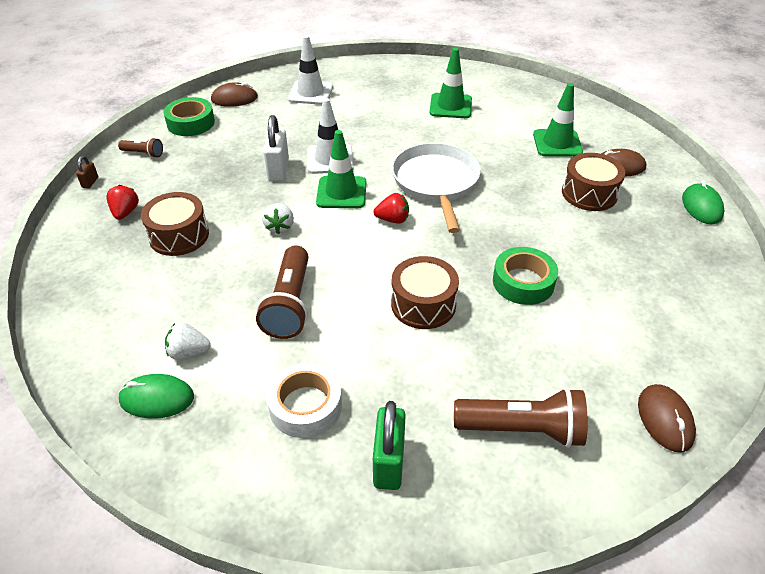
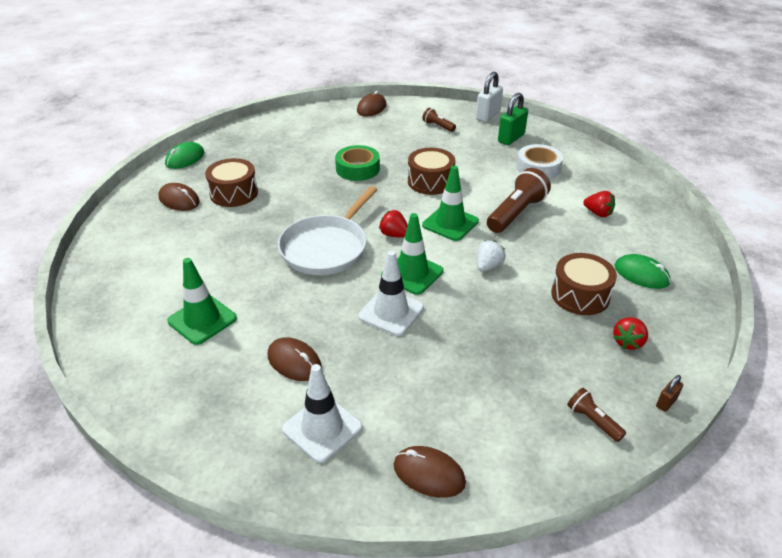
camera: 145 degrees left, 5 degrees down
(157, 399) = (625, 199): green mouse -> green mouse (641, 274)
(188, 352) = (598, 213): white strawberry -> red strawberry
(191, 123) = (513, 451): green tape -> none
(278, 170) = (450, 323): white padlock -> white padlock (488, 116)
(362, 110) = (294, 362): none -> brown mouse
(522, 429) = (438, 126): brown flashlight -> brown flashlight, size x0.52
(557, 143) = (184, 236): green traffic cone -> green traffic cone (450, 223)

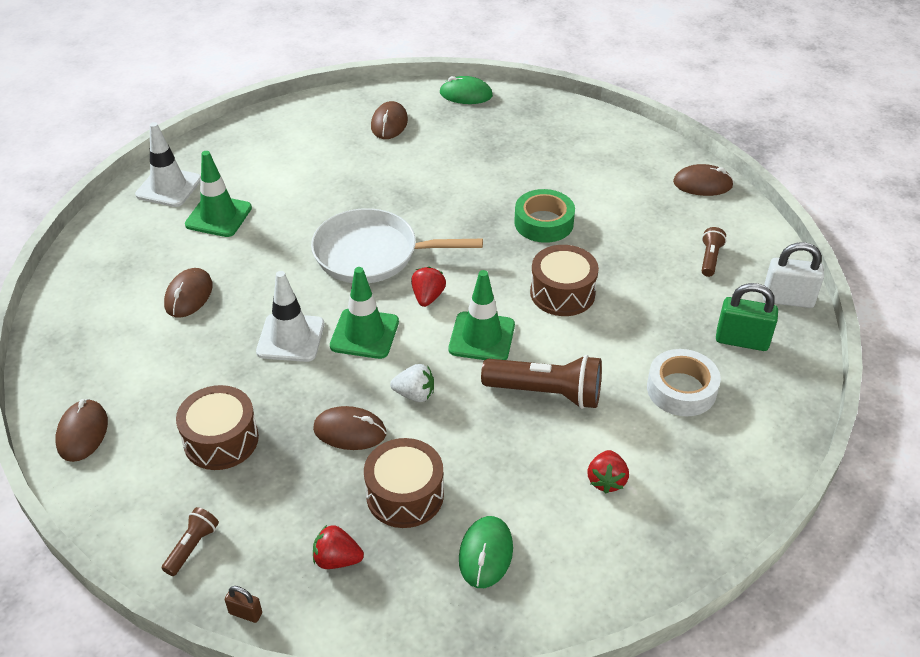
camera: 65 degrees right, 5 degrees up
(234, 193) = (426, 152): brown drum -> brown drum (221, 440)
(322, 428) = (113, 344): white traffic cone -> white traffic cone (169, 187)
(508, 306) = (350, 431): none -> brown mouse

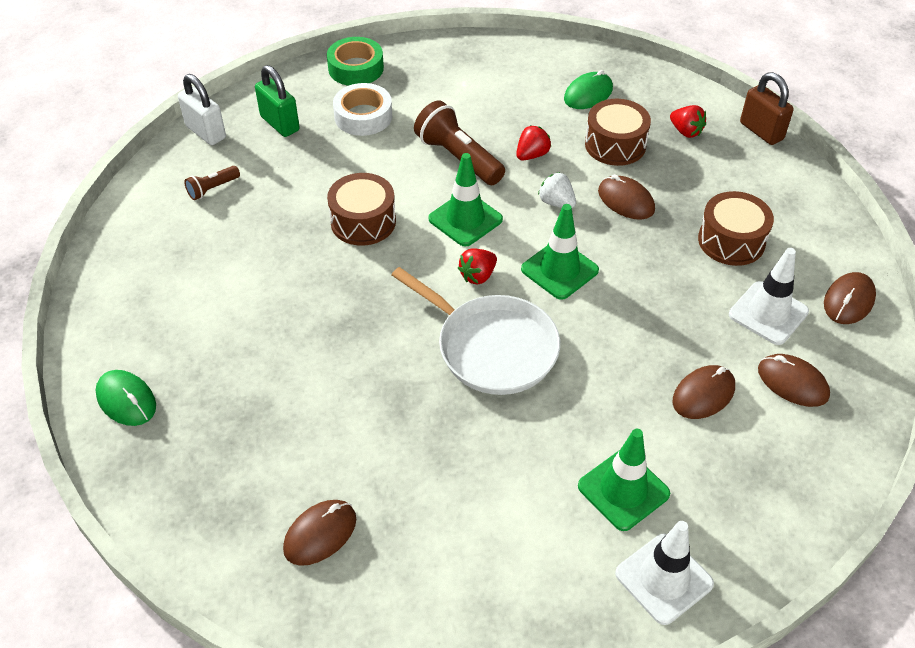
camera: 145 degrees left, 5 degrees up
(192, 547) = (783, 181): brown flashlight -> none
(245, 613) = (761, 131): brown padlock -> brown padlock, size x1.99
(290, 338) = (627, 298): white traffic cone -> white traffic cone (768, 313)
(466, 94) = (180, 532): green mouse -> green mouse (126, 400)
(544, 223) = (302, 294): green tape -> green tape (356, 68)
(606, 480) = (475, 94): red strawberry -> red strawberry (532, 155)
(702, 184) = (114, 256): brown mouse -> brown mouse (792, 383)

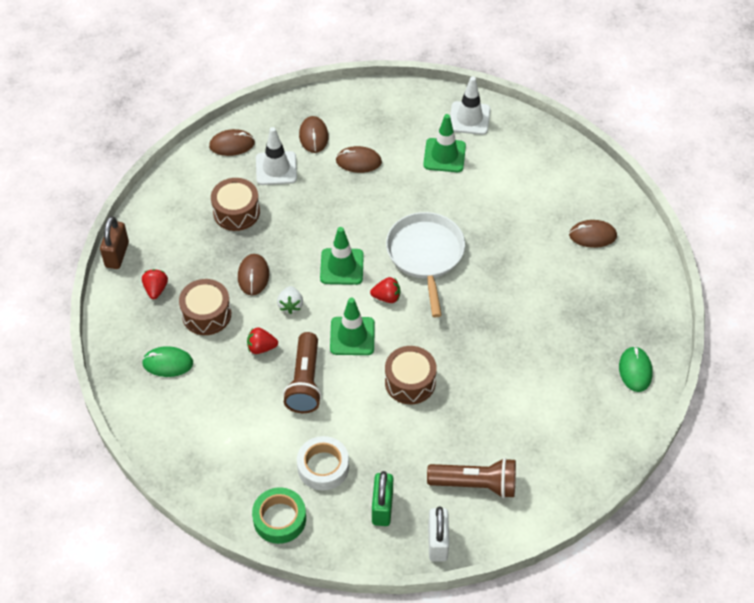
camera: 135 degrees left, 5 degrees up
(212, 189) = (475, 484): brown flashlight -> brown flashlight, size x1.94

